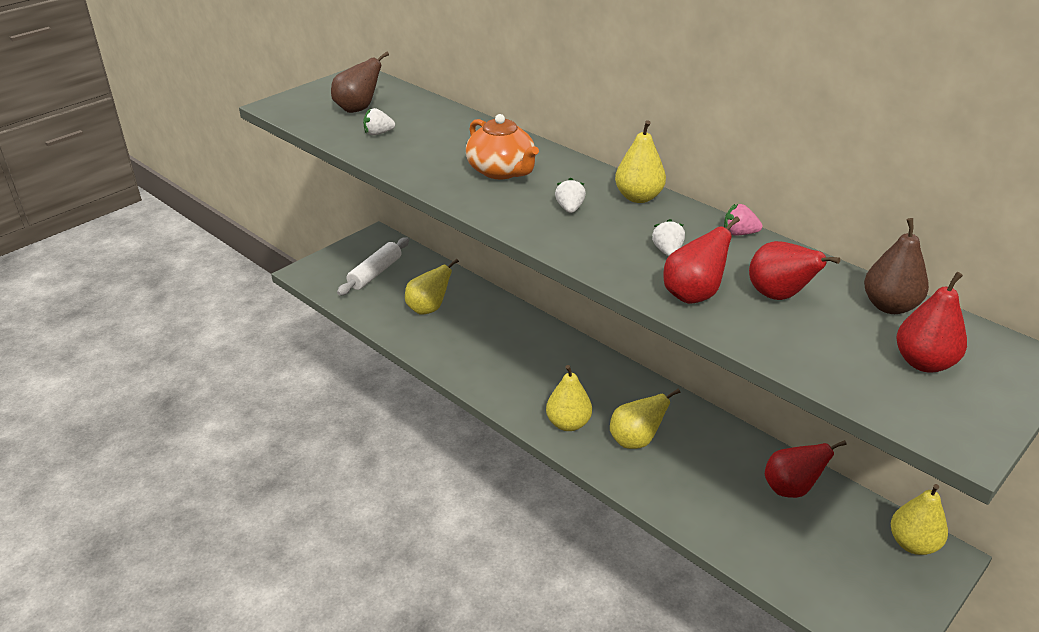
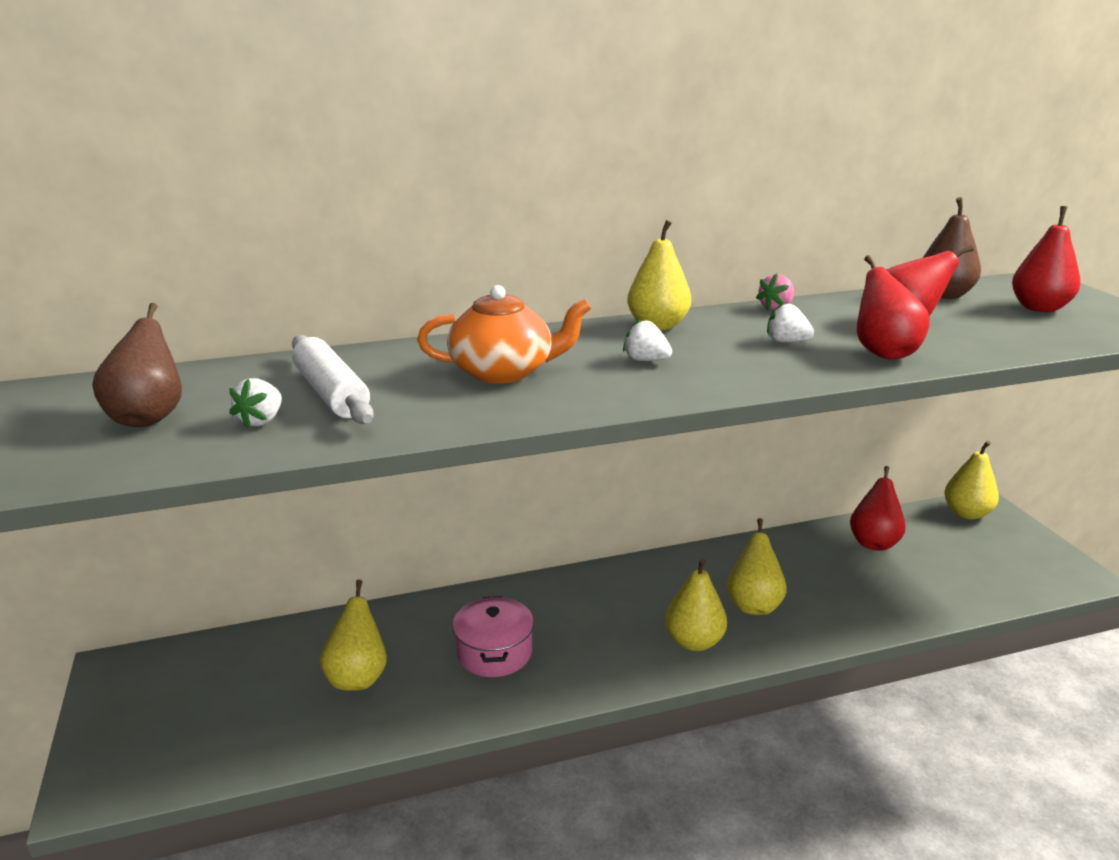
camera: 60 degrees left, 10 degrees down
(375, 273) = (205, 703): white rolling pin -> white rolling pin (331, 393)
(487, 346) = (494, 652): none -> pink pot

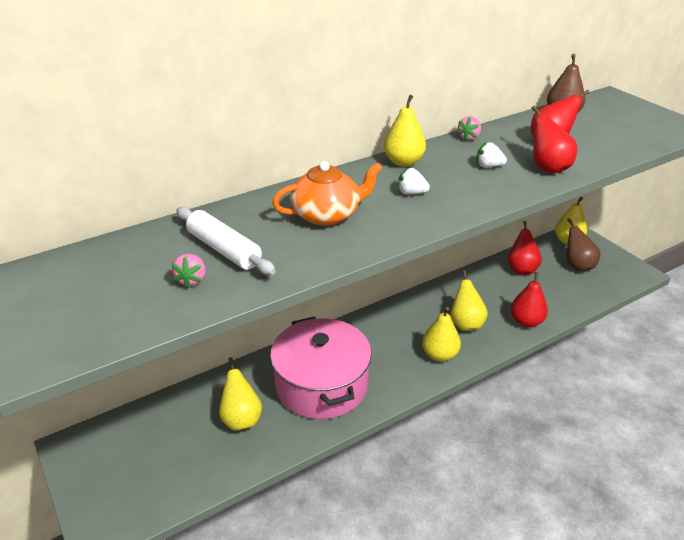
camera: 15 degrees left, 10 degrees up
(149, 418) = (110, 289): brown pear -> brown pear (577, 266)
(261, 421) = (192, 280): white strawberry -> pink strawberry
(494, 652) = (321, 385): pink pot -> pink pot, size x1.89
(1039, 308) = (619, 120): red pear -> red pear (526, 322)

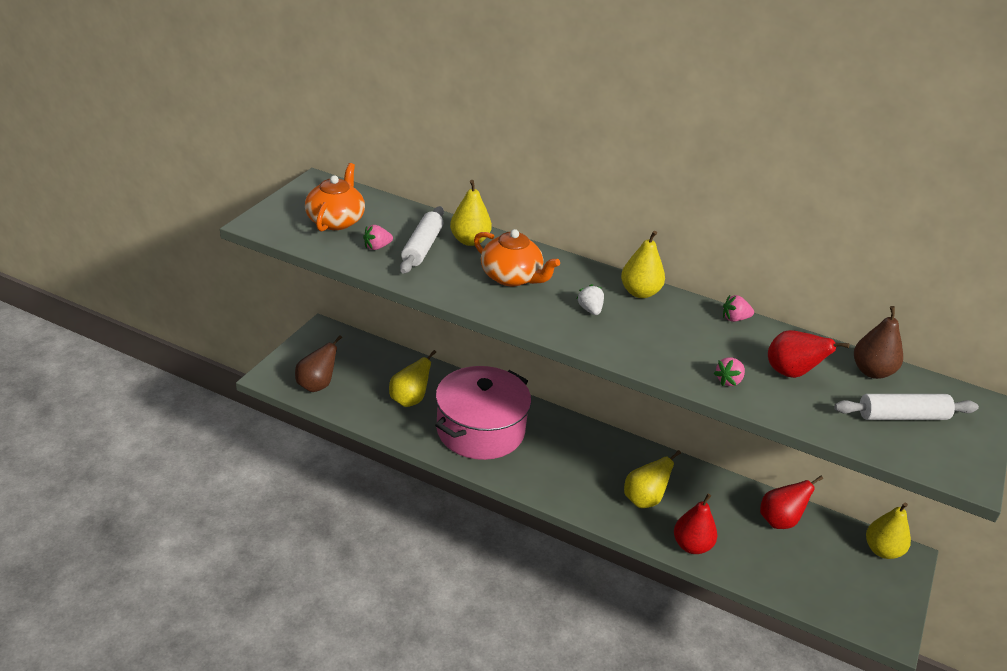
camera: 55 degrees right, 0 degrees up
(104, 293) = (336, 220): none -> orange teapot
(439, 355) = (582, 493): yellow pear -> yellow pear (469, 241)
(488, 166) = (689, 343): white strawberry -> none
(548, 168) = (729, 381): red pear -> pink strawberry
(577, 266) = (839, 569): brown pear -> brown pear (317, 385)
(617, 123) = (902, 416): none -> white rolling pin

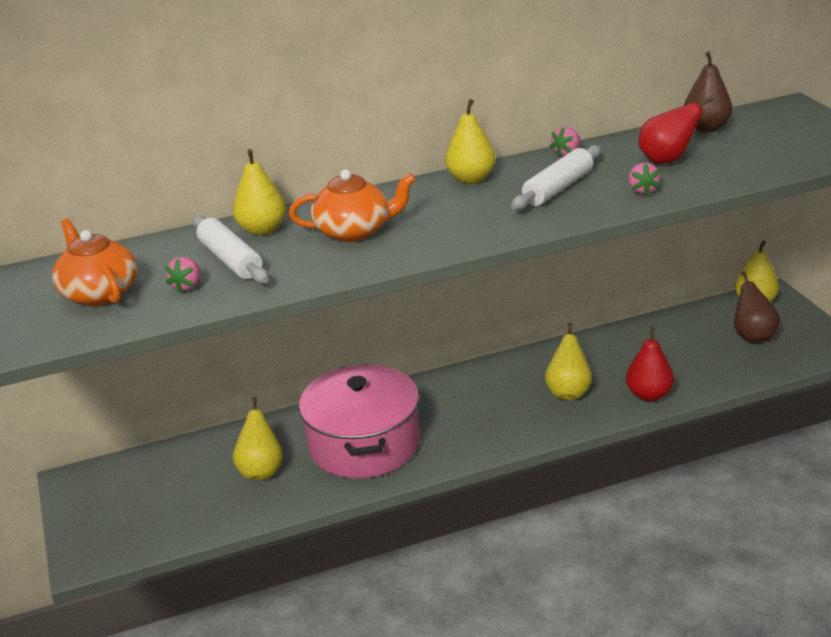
camera: 40 degrees left, 5 degrees down
(317, 385) = (148, 528): brown pear -> brown pear (753, 336)
(590, 310) = (461, 212): white strawberry -> none
(779, 521) = (672, 334): red pear -> none
(902, 416) = (772, 140): white rolling pin -> white rolling pin (558, 188)

